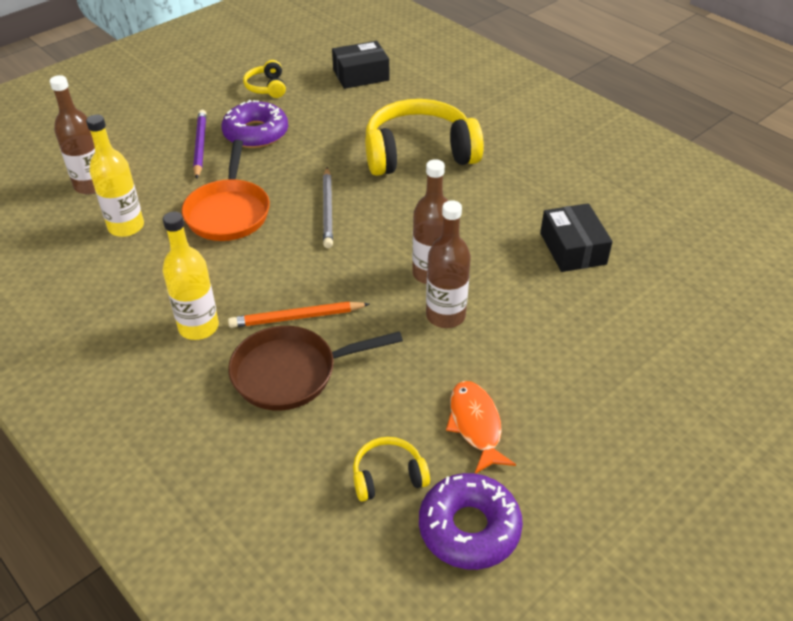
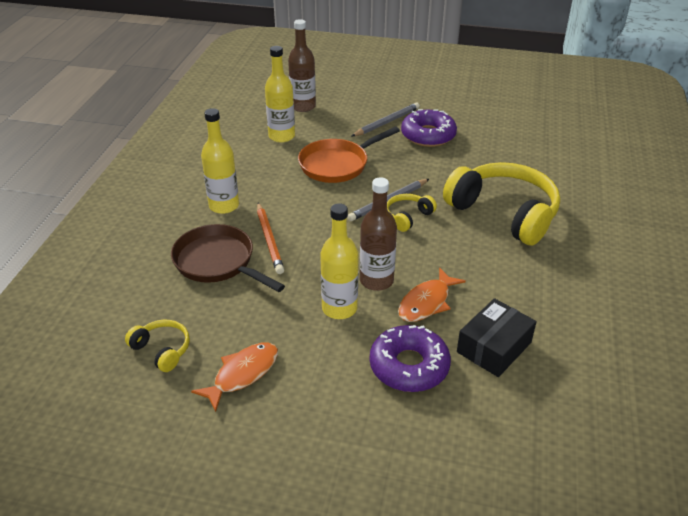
camera: 55 degrees right, 5 degrees down
(200, 146) = (387, 122): purple pencil -> grey pencil
(267, 87) = (482, 115): yellow headphones -> yellow headphones (408, 217)
(296, 317) = (269, 240): orange pencil -> orange pencil turned 150 degrees counterclockwise
(361, 75) = (556, 144): black box -> none
(445, 315) = (339, 308): brown bottle -> yellow bottle
(469, 528) = (143, 413): purple donut -> purple donut (409, 366)
(488, 258) = (426, 302): none -> orange fish

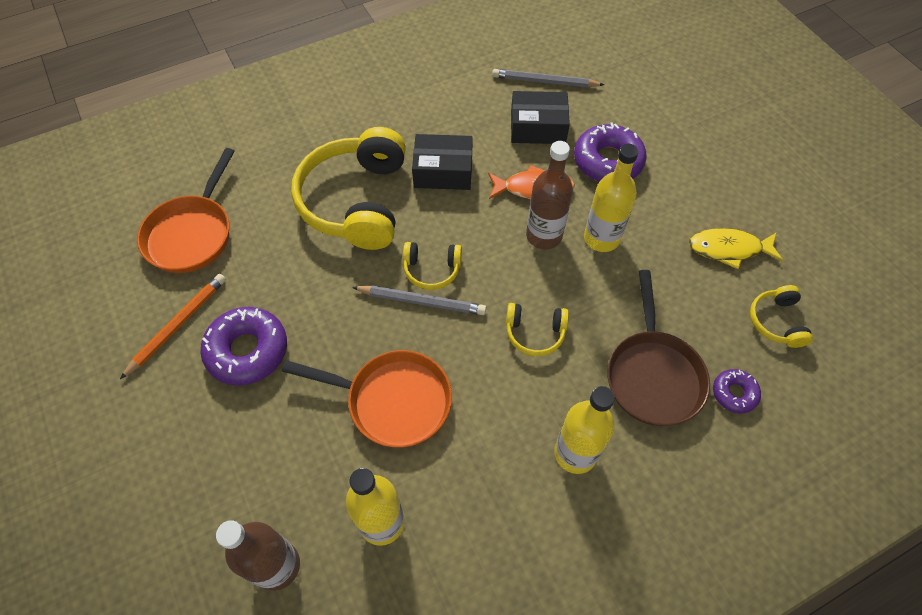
camera: 130 degrees left, 20 degrees up
(158, 288) = (734, 393): none -> purple donut
(242, 374) = (728, 249): orange fish -> yellow fish
(269, 240) = (580, 358): orange pencil -> orange pencil (178, 325)
(309, 233) = (535, 333): none -> yellow headphones
(387, 122) = (245, 418): grey pencil -> grey pencil (544, 82)
(494, 265) = (443, 171): none -> black box
(539, 145) = (192, 234): none -> orange pan

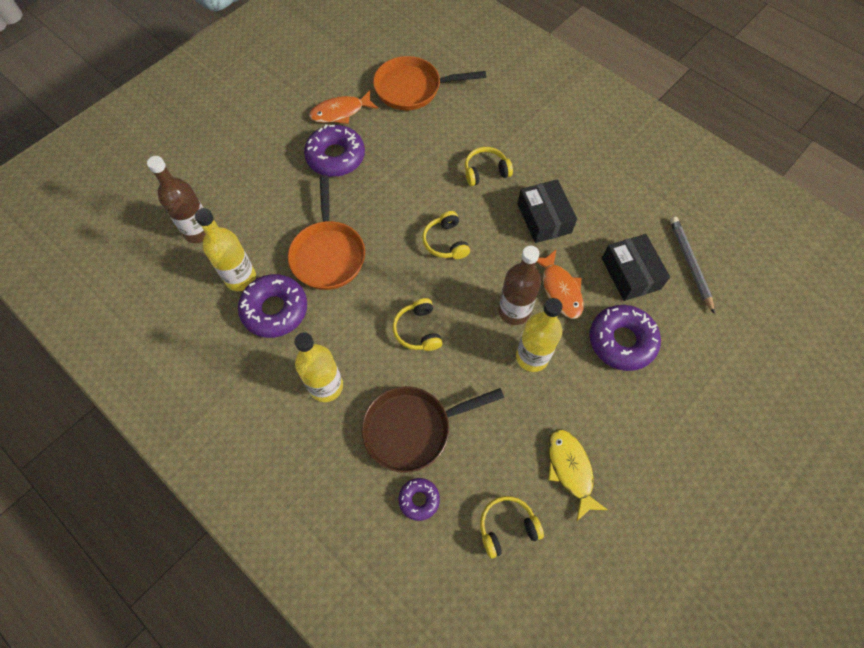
camera: 70 degrees right, 5 degrees up
(178, 325) = (340, 112): orange pencil -> orange fish
(356, 201) = (485, 171): yellow headphones -> yellow headphones, size x0.45
(422, 301) = (415, 245): grey pencil -> none
(448, 488) = (275, 310): none -> purple donut

